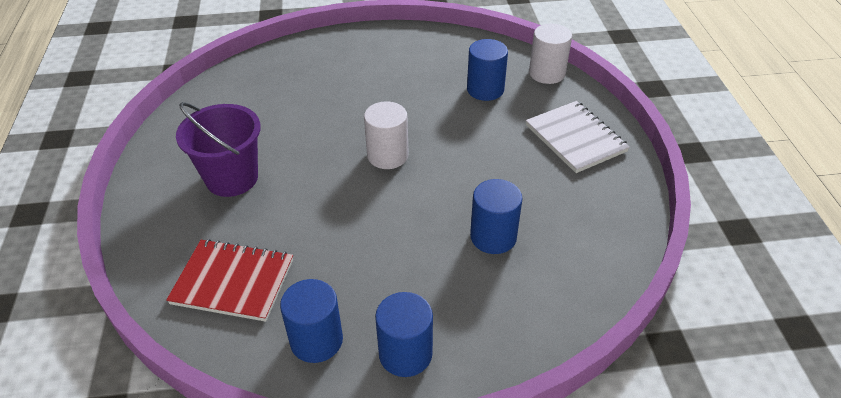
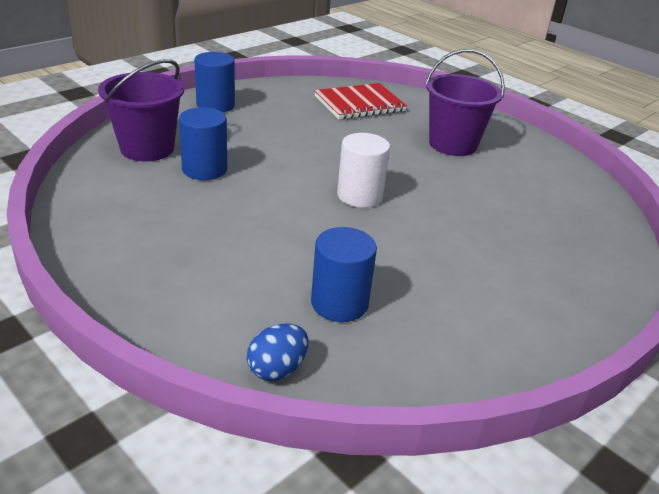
camera: 140 degrees right, 10 degrees down
(316, 340) = (275, 97): blue cylinder -> none
(533, 293) = (147, 148): none -> purple bucket
(547, 73) = (277, 369): white cylinder -> blue egg
(575, 138) = (175, 280): white notebook -> none

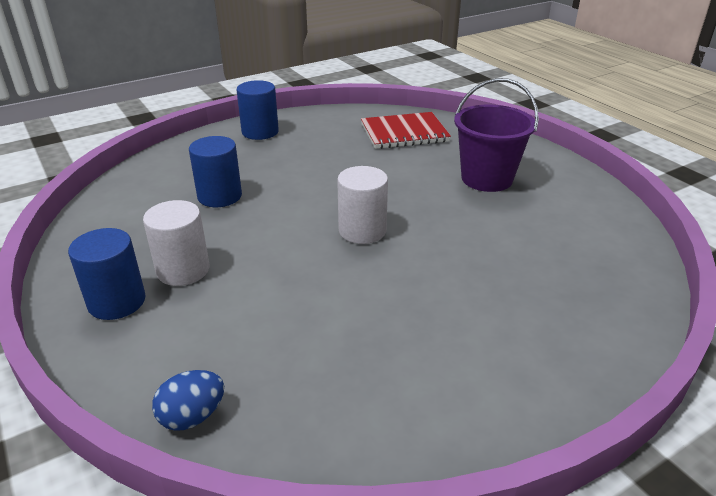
camera: 15 degrees right, 0 degrees up
(147, 148) = (176, 173): purple bucket -> none
(202, 241) = (183, 270): none -> white cylinder
(339, 303) = (289, 348): blue cylinder -> blue cylinder (117, 302)

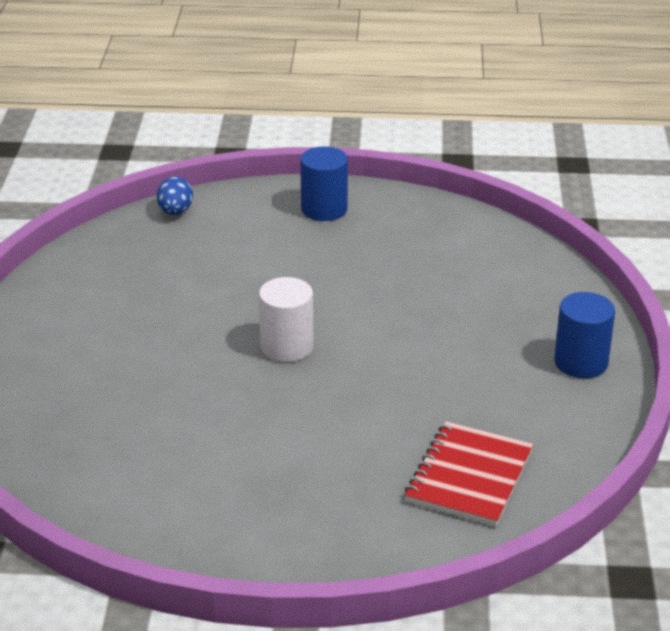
camera: 125 degrees right, 0 degrees up
(183, 270) = (333, 243): white cylinder -> none
(220, 196) = (440, 291): blue cylinder -> none
(487, 178) = (287, 478): purple bucket -> none

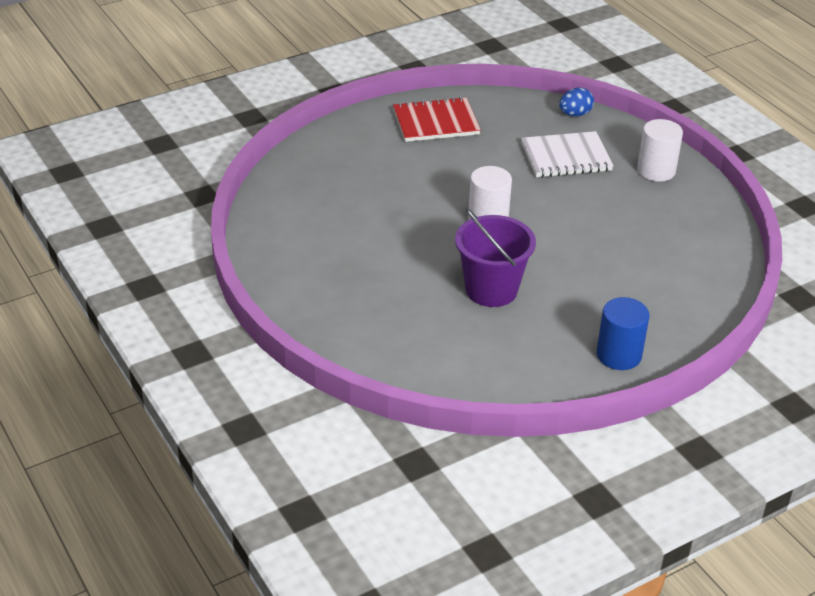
camera: 55 degrees right, 5 degrees up
(240, 250) = (566, 157): none -> white notebook
(324, 209) = (656, 170): blue cylinder -> white cylinder
(406, 398) = (491, 290): none -> purple bucket
(469, 476) = (441, 348): red notebook -> red notebook (436, 122)

